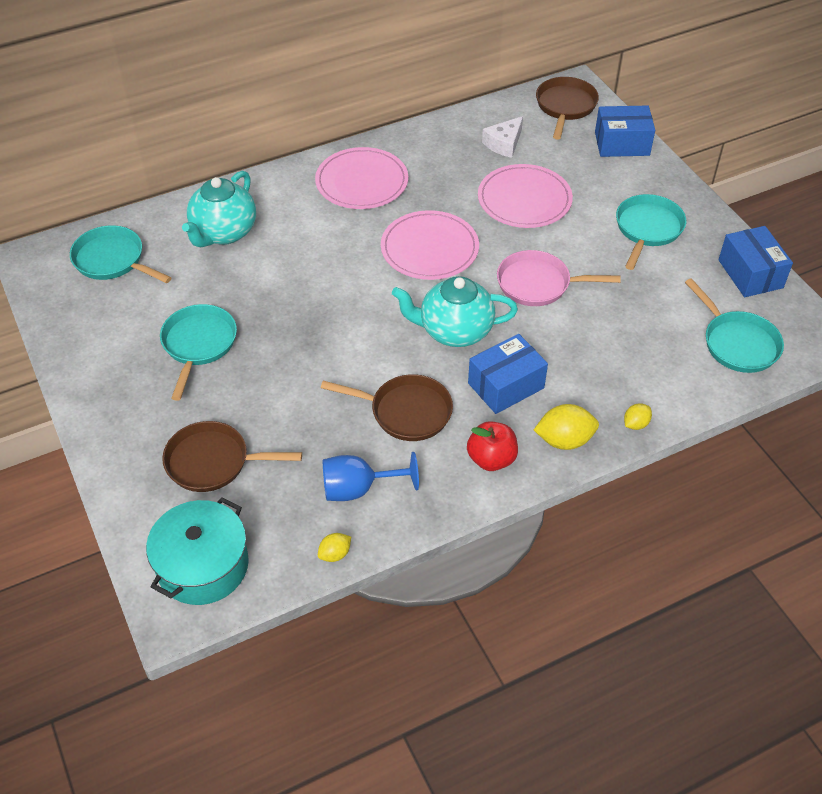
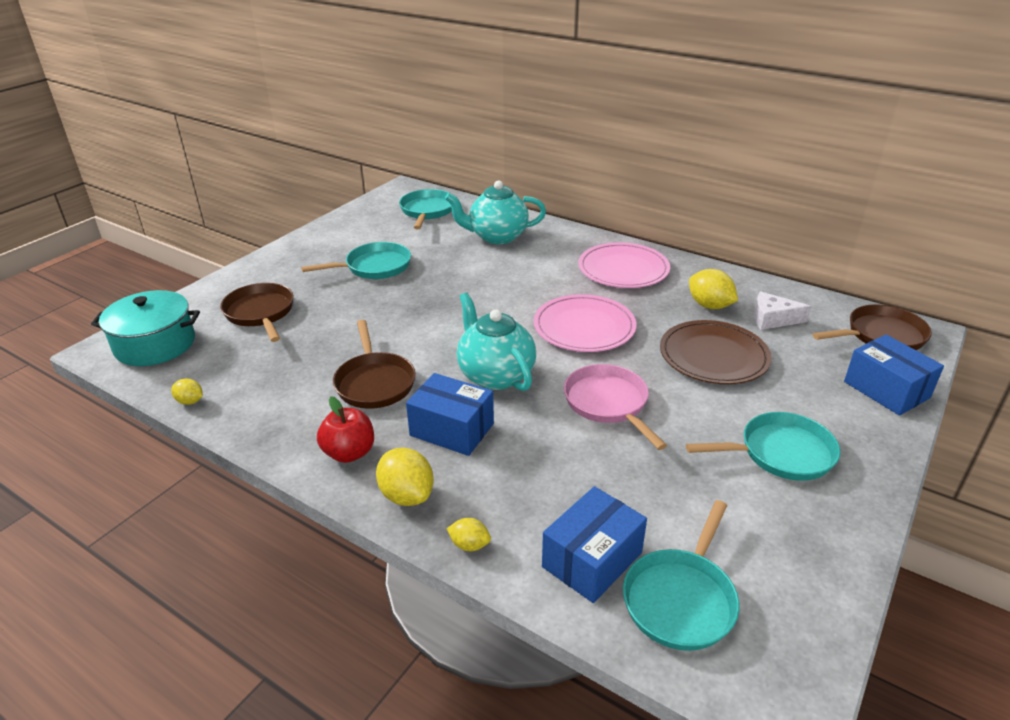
camera: 60 degrees right, 15 degrees down
(358, 489) = (269, 388): blue goblet -> none
(459, 164) = (709, 306): none -> yellow lemon
(524, 200) = (713, 356): pink plate -> brown plate
(750, 274) = (818, 571): blue box -> blue box (592, 559)

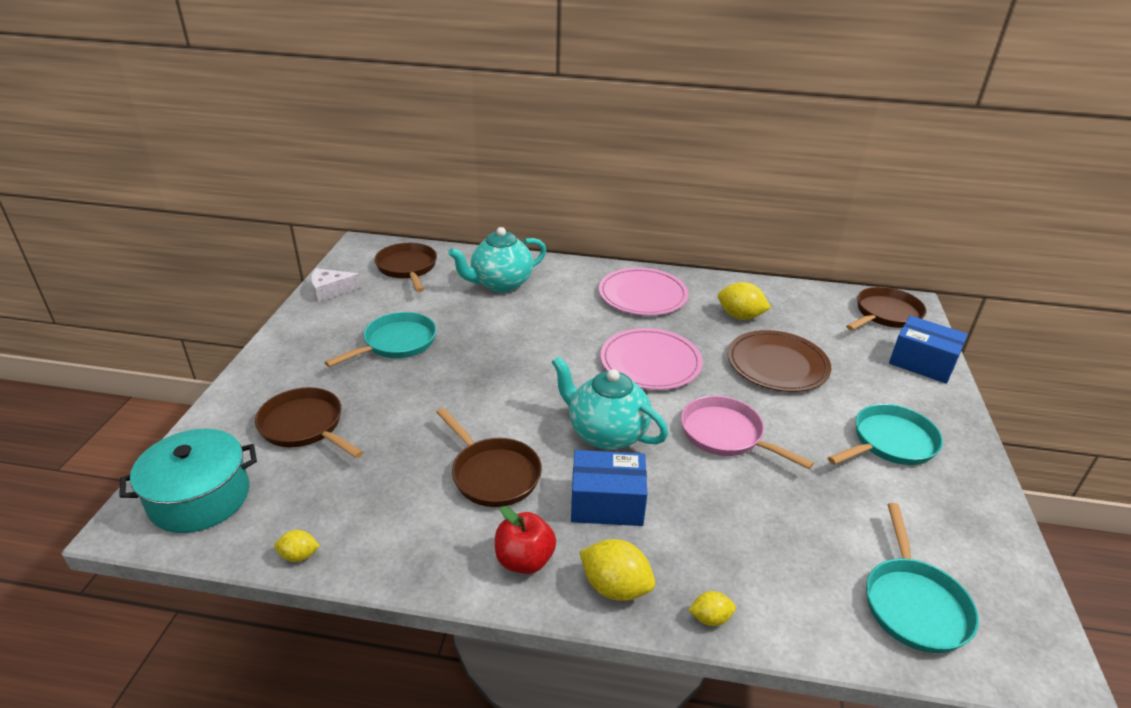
camera: 25 degrees left, 0 degrees up
(427, 211) = (407, 268): turquoise pan -> brown pan
(592, 559) = (821, 593): blue box -> none
(772, 319) = (797, 318): white cheese -> white cheese (330, 291)

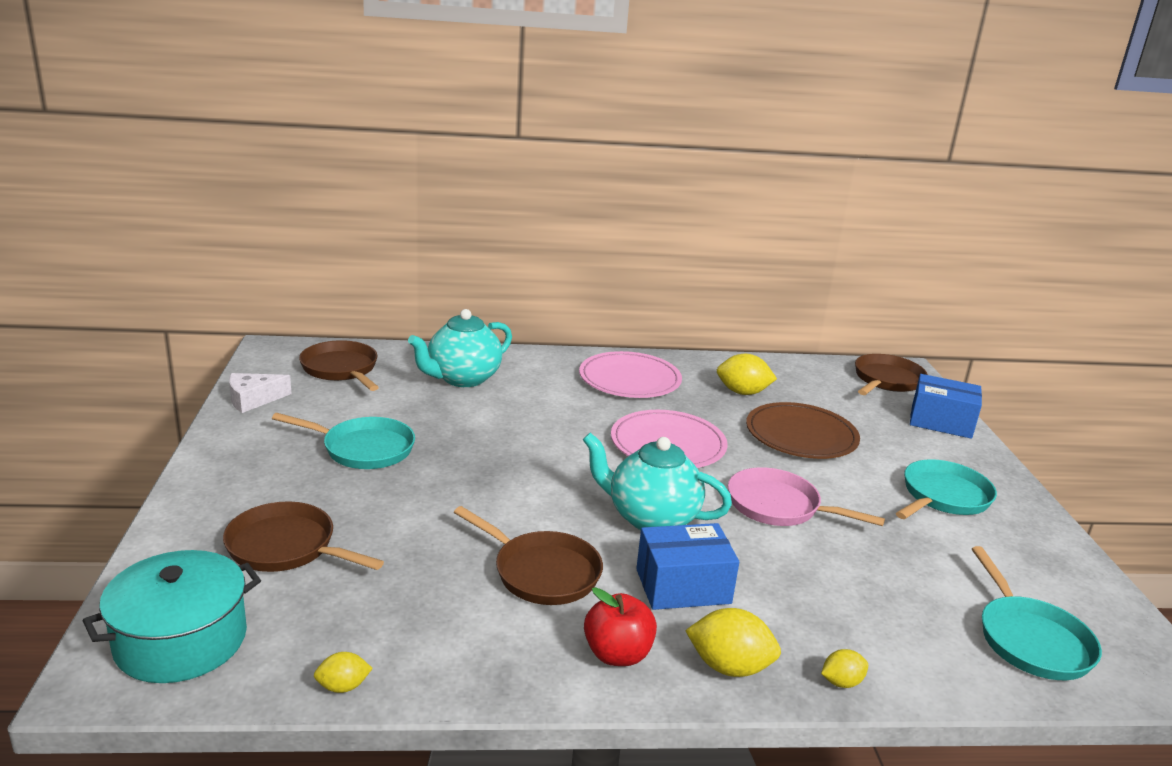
camera: 15 degrees left, 10 degrees down
(396, 343) = (363, 449): turquoise pan -> turquoise pan turned 75 degrees clockwise

